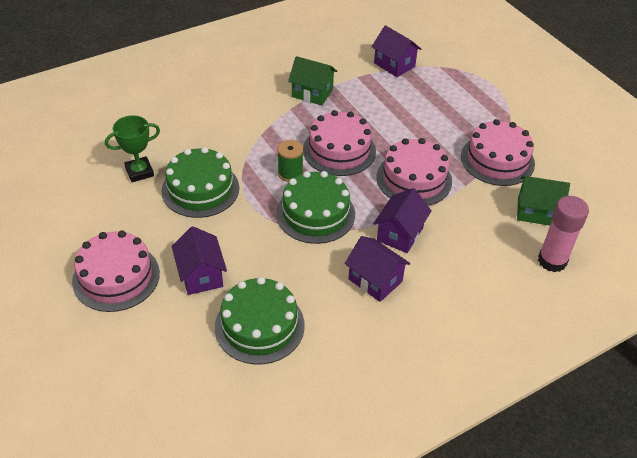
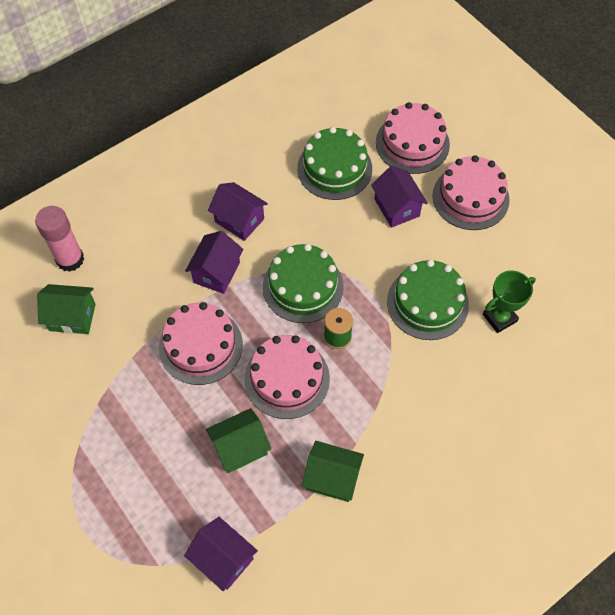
camera: 175 degrees right, 15 degrees up
(380, 114) = (240, 447): none -> green house
(497, 160) = (102, 387): pink cake -> pink cake (412, 143)

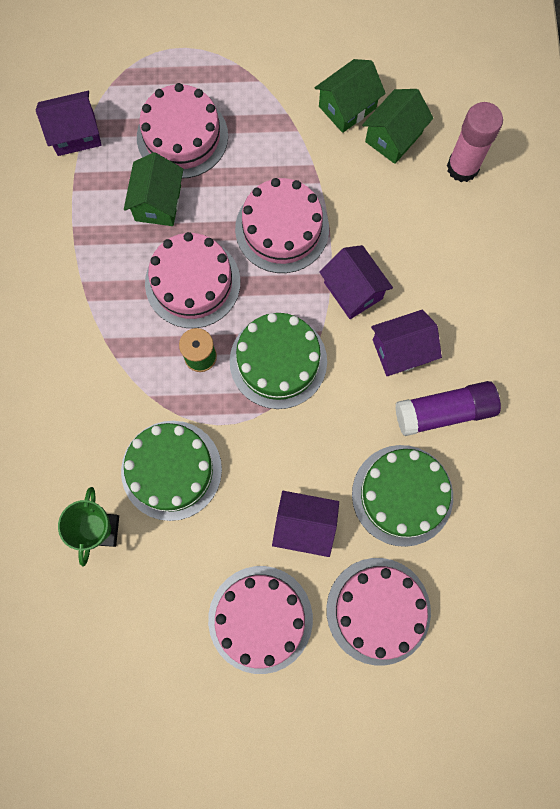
camera: 125 degrees right, 15 degrees up
(169, 470) = (182, 136): none -> pink cake
(263, 175) = (444, 411): none -> purple glue stick
(332, 478) = (73, 259): green house -> green house (347, 107)

